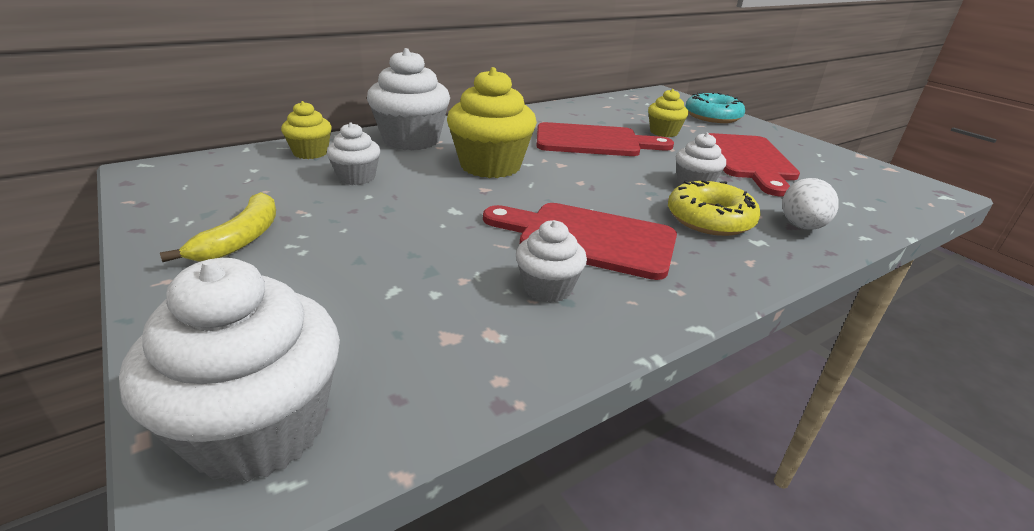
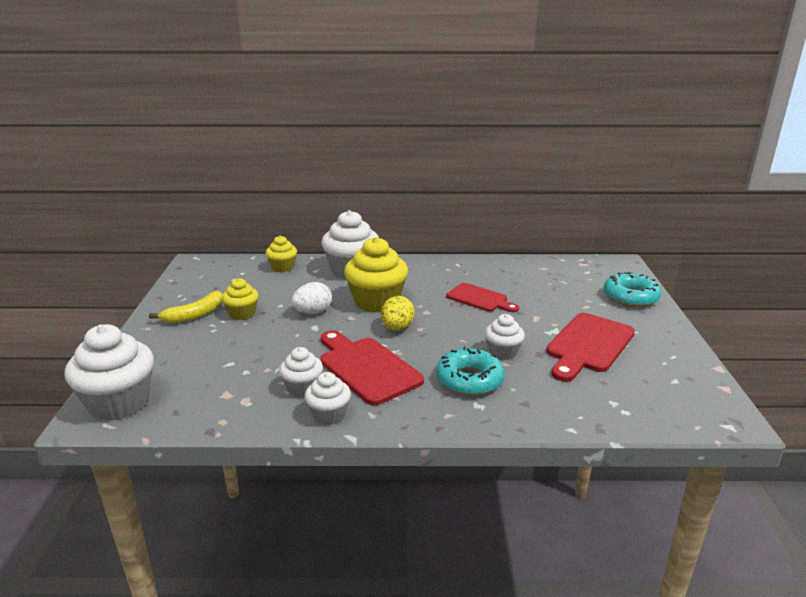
camera: 35 degrees right, 5 degrees down
(356, 177) = (288, 291): white cupcake -> white cupcake (329, 415)
(555, 187) = (397, 328): none -> yellow egg
(594, 141) = (479, 299): red cutting board -> red cutting board, size x0.65
(663, 132) = (553, 303): yellow cupcake -> yellow cupcake (242, 313)
(709, 219) = (469, 380): yellow donut -> turquoise donut
(801, 226) = (532, 406): white egg -> white egg (313, 312)

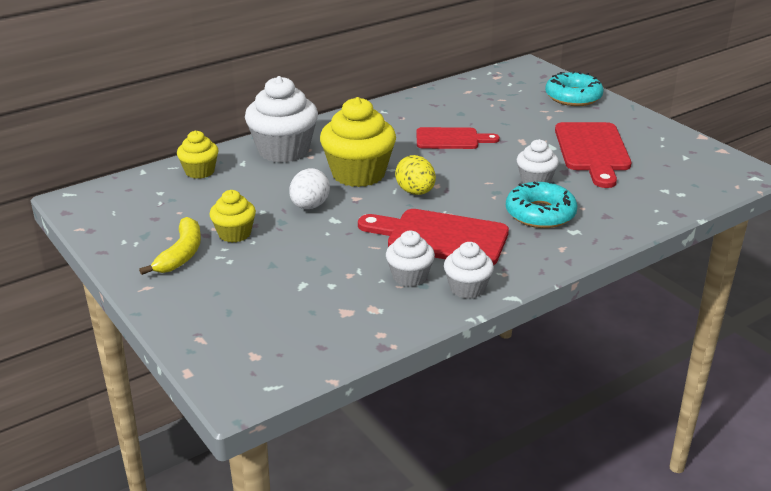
camera: 35 degrees left, 5 degrees up
(119, 403) = (248, 364): white cupcake -> none

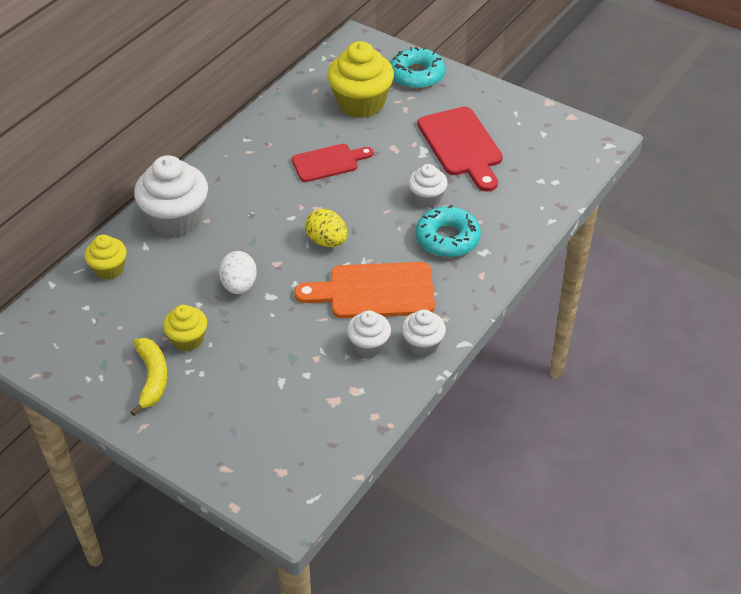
camera: 20 degrees left, 15 degrees up
(358, 174) = (264, 232): yellow cupcake -> yellow cupcake (361, 103)
(440, 237) = (374, 291): red cutting board -> orange cutting board

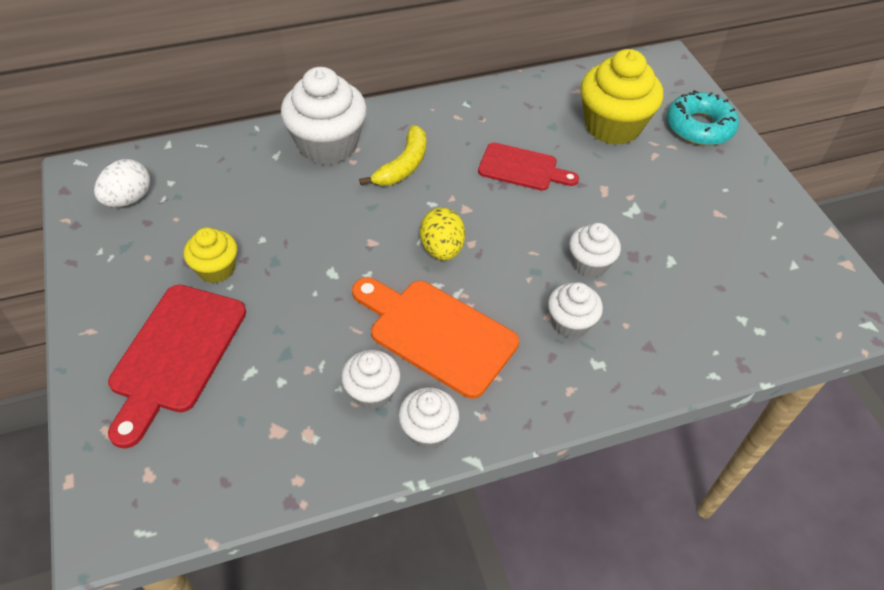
camera: 35 degrees right, 5 degrees up
(109, 269) = (225, 158): yellow cupcake -> none
(152, 378) = (147, 287): yellow banana -> yellow banana (403, 165)
(239, 285) = (315, 244): white egg -> white egg (128, 199)
(447, 239) = (570, 323): turquoise donut -> white cupcake
(461, 145) = (682, 227): red cutting board -> red cutting board (175, 355)

